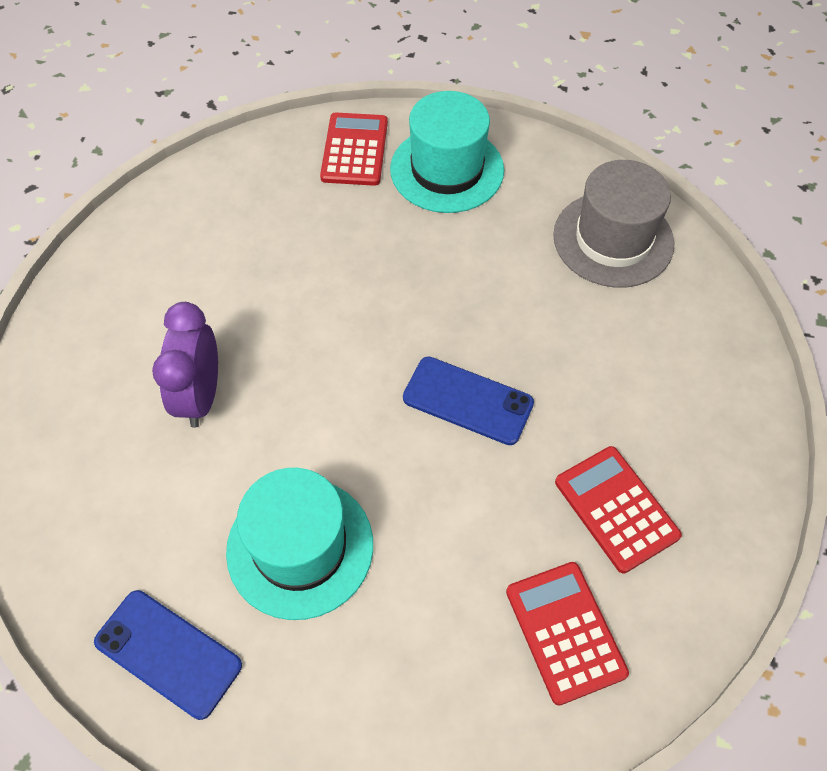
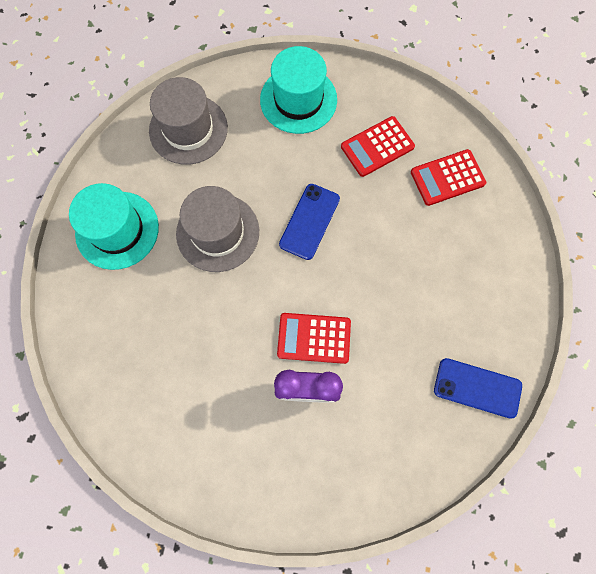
camera: 90 degrees left, 15 degrees up
(168, 653) = (477, 387): blue phone -> blue phone turned 75 degrees clockwise
(300, 547) = (409, 317): turquoise hat -> turquoise hat (298, 100)
(354, 150) = (90, 296): red calculator -> red calculator (314, 338)
(446, 281) = (217, 232): none -> grey hat

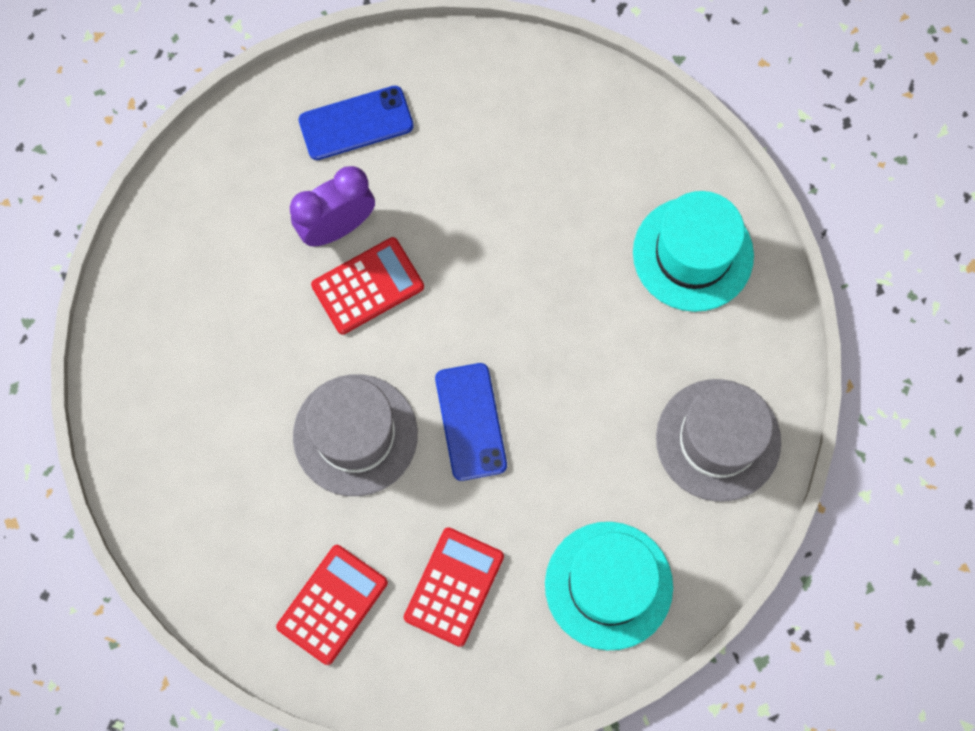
camera: 145 degrees right, 0 degrees up
(217, 232) = (572, 332): grey hat -> grey hat (355, 435)
(477, 387) = (145, 354): blue phone -> blue phone (356, 123)

